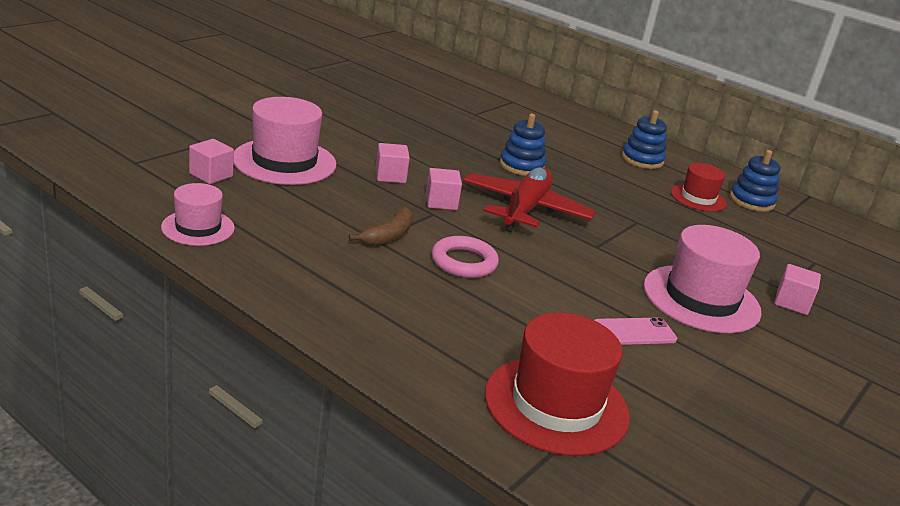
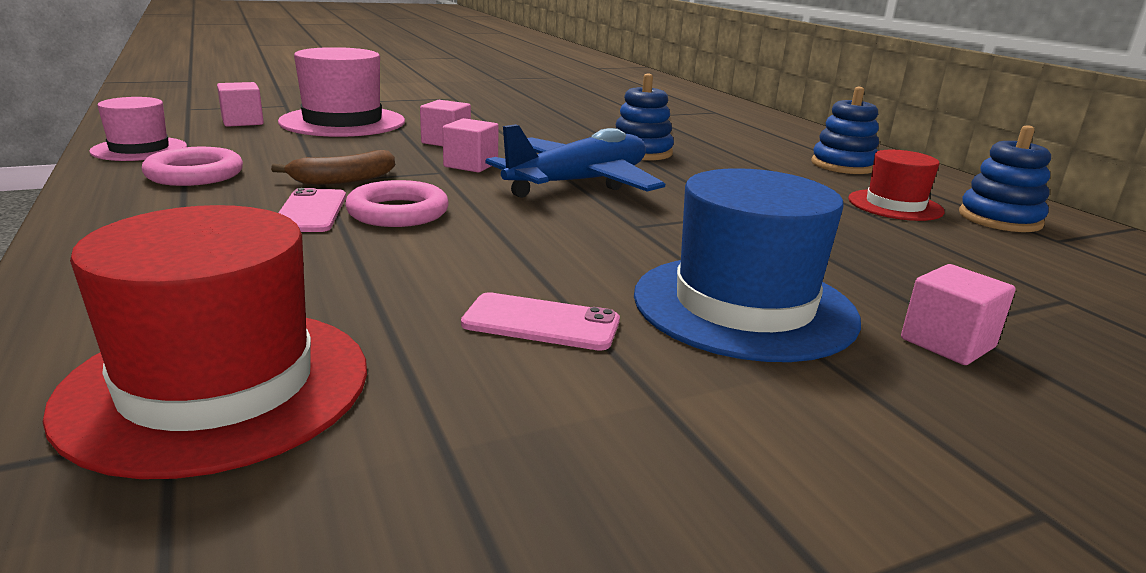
camera: 30 degrees right, 5 degrees down
(287, 250) = (195, 174): none -> pink ring
(416, 273) = (310, 211): none -> pink phone
(525, 210) = (579, 183): red plane -> blue plane
(701, 299) = (744, 306): pink hat -> blue hat

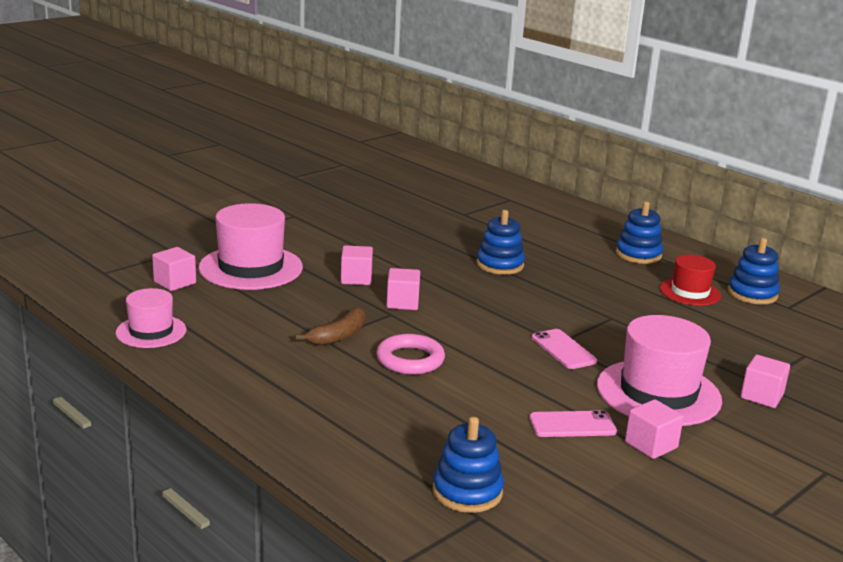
camera: 20 degrees left, 0 degrees up
(195, 174) = (233, 350): pink ring -> none
(217, 385) = (467, 492): red hat -> blue stacking toy
(310, 211) = (357, 370): pink phone -> pink phone (563, 349)
(579, 183) = (490, 308): blue plane -> none
(657, 379) = (651, 445): none -> pink cube
(744, 306) = (658, 393): blue hat -> pink hat

